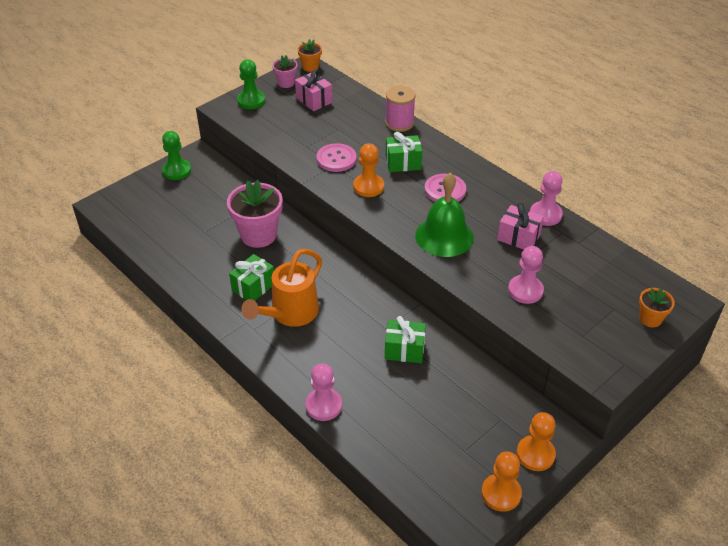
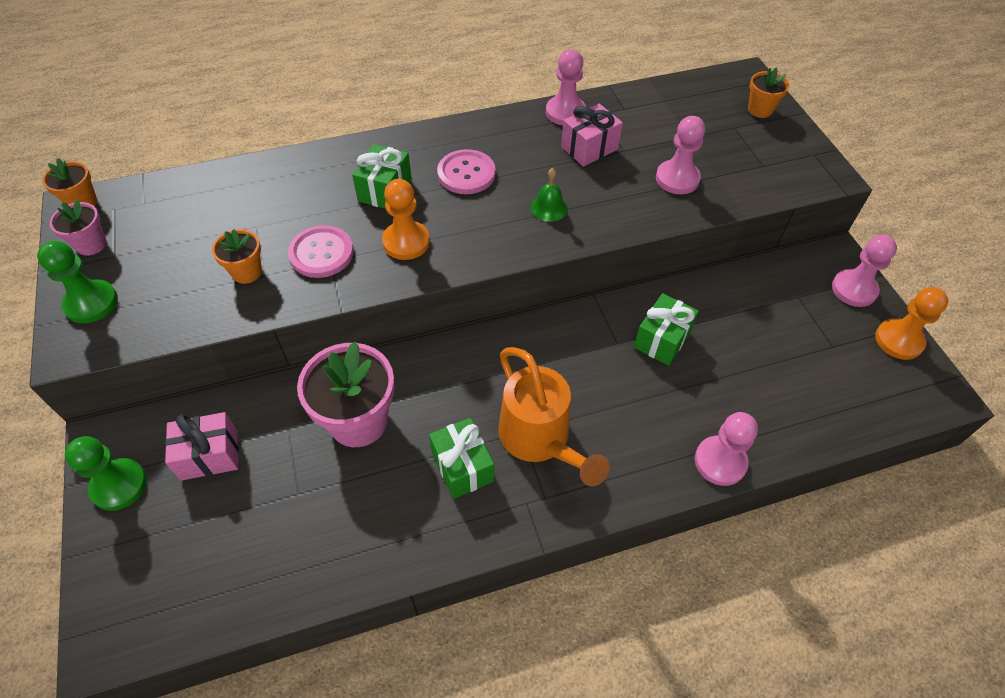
camera: 65 degrees left, 10 degrees up
(304, 139) = (247, 272): none -> orange flower pot
(314, 100) = (166, 228): pink gift -> pink gift (209, 455)
(399, 123) = (302, 162): pink spool -> none
(444, 236) = (549, 208): green bell -> green bell, size x0.47
(535, 454) = (854, 289): orange pawn -> pink pawn

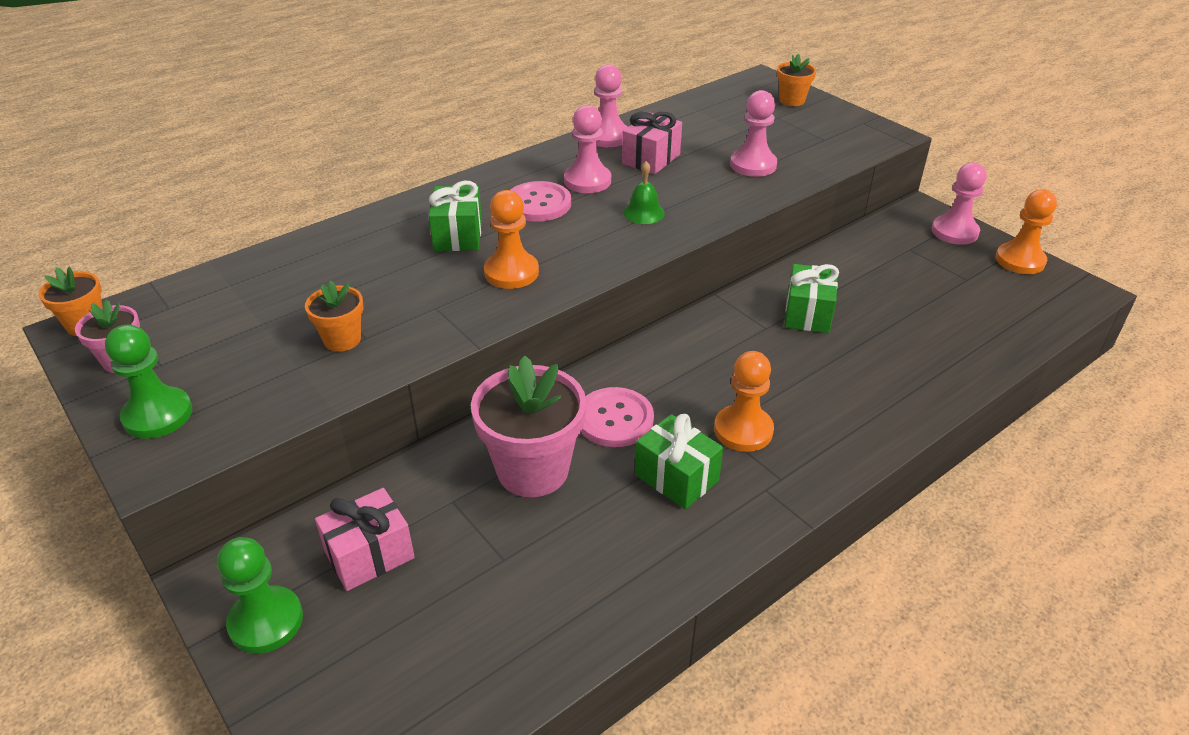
camera: 20 degrees left, 15 degrees down
(321, 253) = (421, 303): pink button -> pink button (614, 419)
(540, 440) = (743, 430): orange watering can -> orange pawn
(720, 462) = (931, 397): pink pawn -> pink pawn (587, 181)

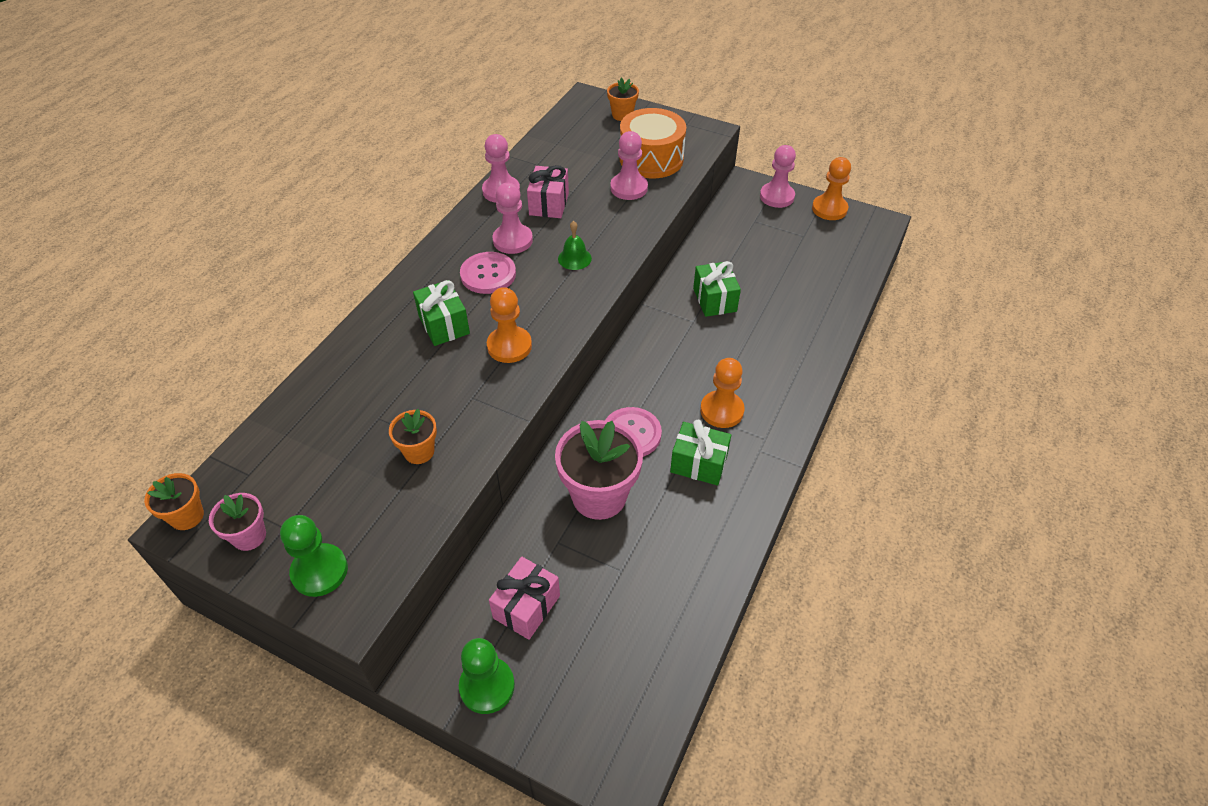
camera: 25 degrees left, 10 degrees up
(799, 145) = (651, 159): none -> orange drum

